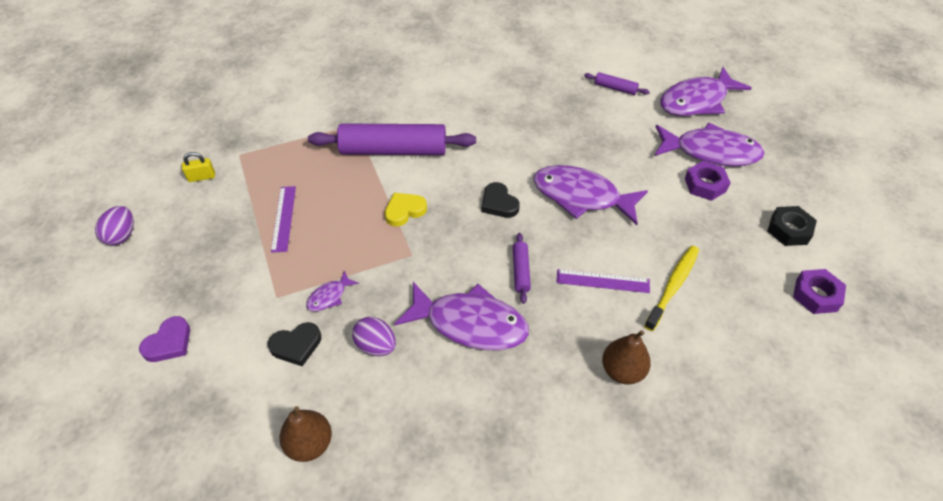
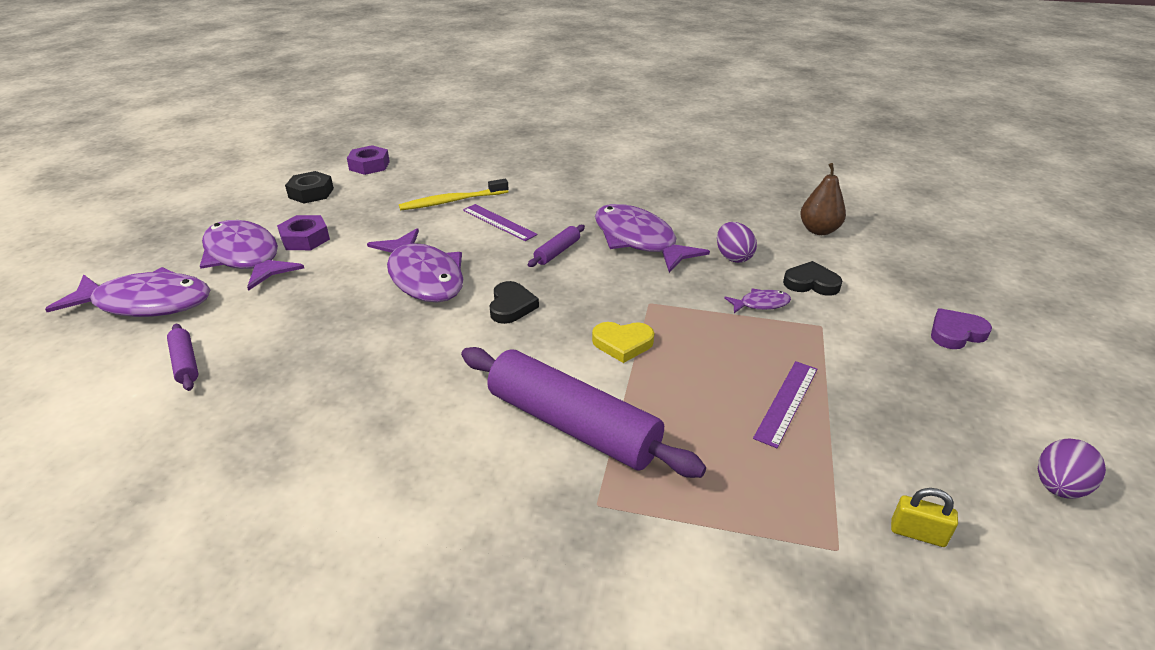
camera: 145 degrees left, 15 degrees down
(622, 370) = (553, 184): brown pear -> none

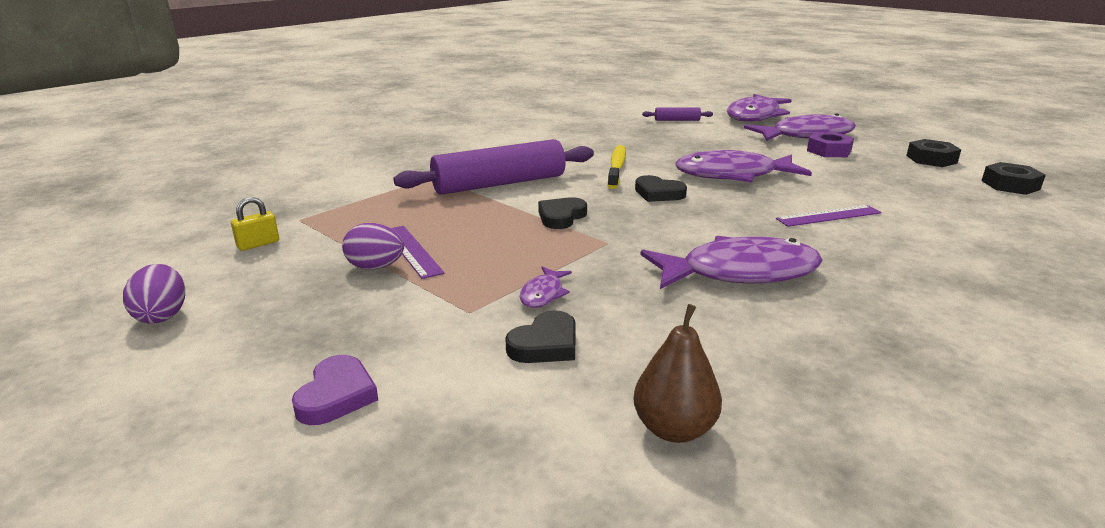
camera: 120 degrees right, 10 degrees down
(369, 165) = (1010, 185): purple nut -> black nut
(452, 201) = (894, 205): yellow toothbrush -> yellow toothbrush (617, 167)
(557, 252) = (741, 227): purple rolling pin -> none
(622, 343) = (561, 217): yellow heart -> black heart
(733, 257) = (653, 316): purple egg -> purple egg (375, 267)

